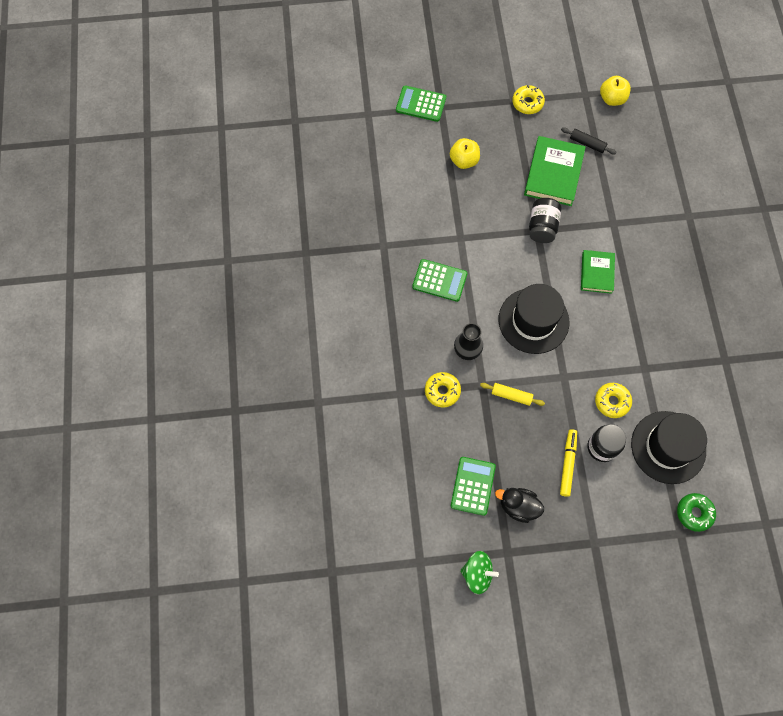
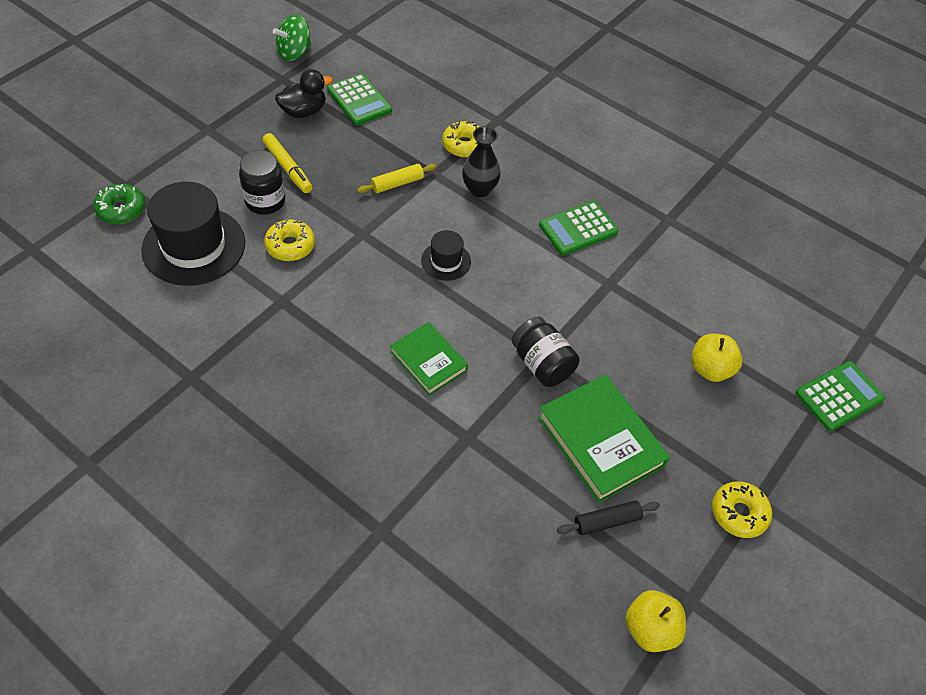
camera: 130 degrees right, 15 degrees down
(533, 320) = (446, 261): black hat -> black hat, size x0.50

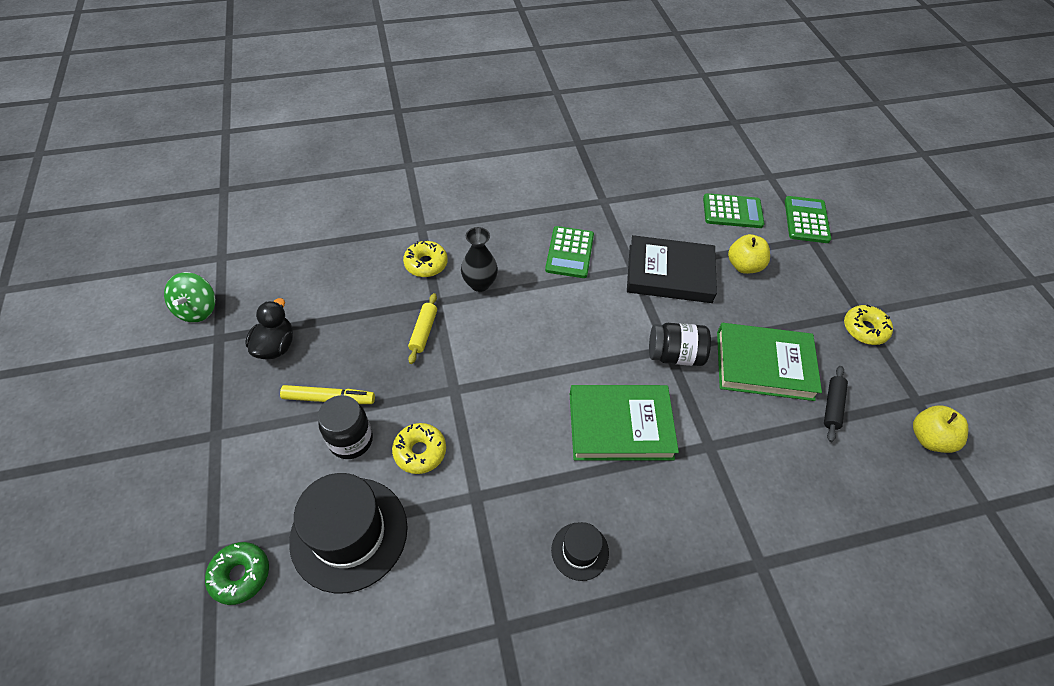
camera: 50 degrees left, 0 degrees up
(359, 100) = (306, 299): green calculator -> green calculator (732, 211)
(428, 361) = (620, 425): green book -> green book, size x1.61
(446, 261) = (532, 351): black hat -> black hat (580, 551)
(634, 314) = (669, 273): none -> black book

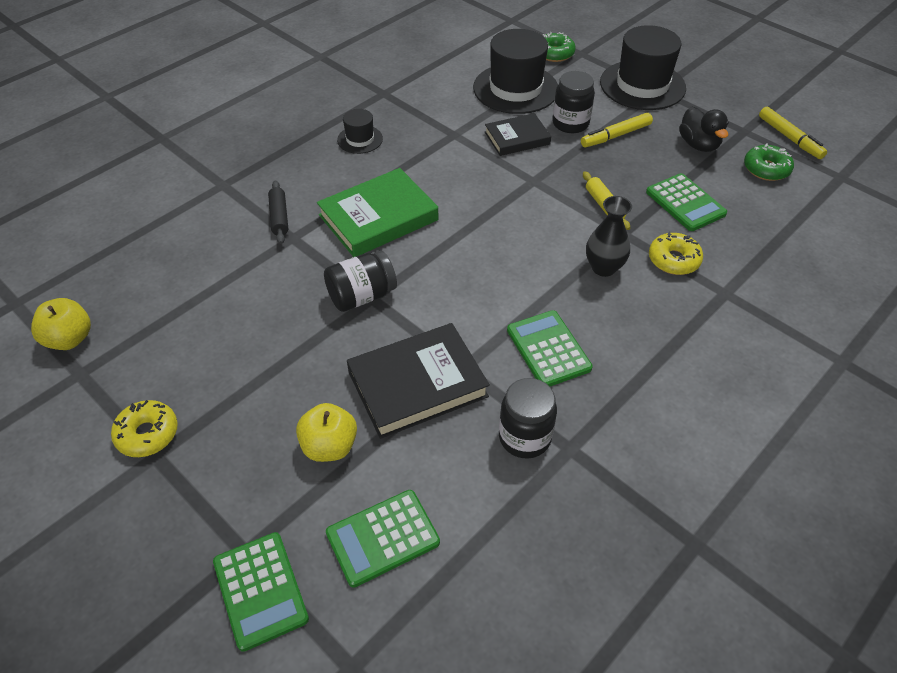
camera: 150 degrees right, 5 degrees down
(197, 309) = (789, 138): green spinning top -> yellow marker
(220, 452) = (642, 85): none -> black hat
(261, 293) = (766, 169): none -> green donut
(361, 300) = (685, 203): none -> green calculator
(420, 451) = (517, 138): yellow donut -> black book
(624, 217) = (524, 437): none -> black jar
(764, 365) = (263, 330): green book -> none
(832, 406) = (179, 323): black rolling pin -> black rolling pin (279, 217)

